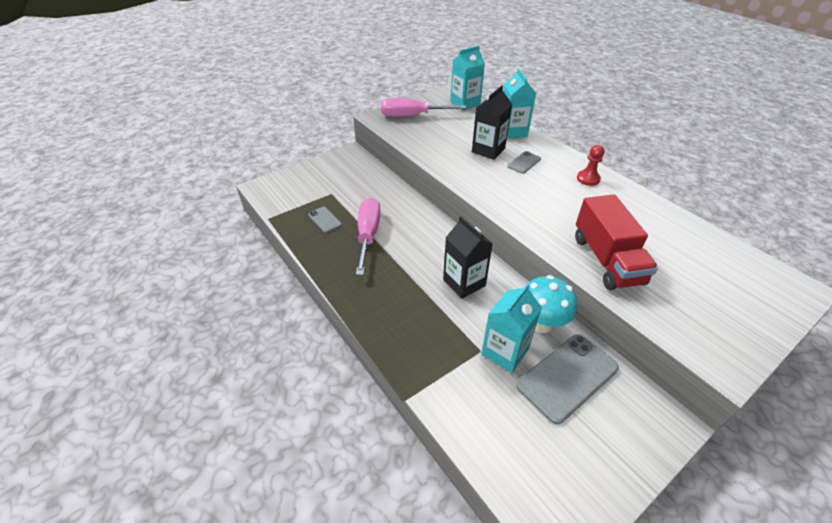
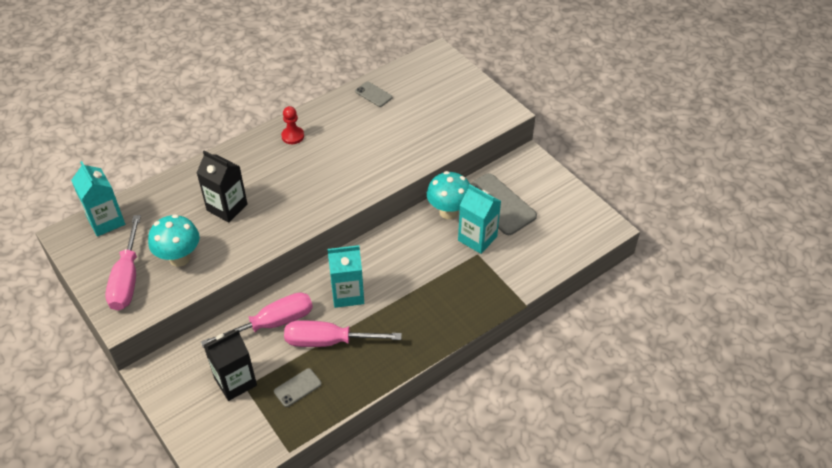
camera: 90 degrees left, 5 degrees up
(389, 203) = (272, 323): none -> pink screwdriver
(432, 134) = (179, 258): none -> turquoise mushroom
(464, 283) = (402, 260): black carton -> black carton (235, 381)
(512, 132) = (190, 182): turquoise carton -> turquoise carton (347, 294)
(524, 162) = (257, 180): grey phone -> grey phone (373, 94)
(606, 260) = (408, 147): red truck -> none

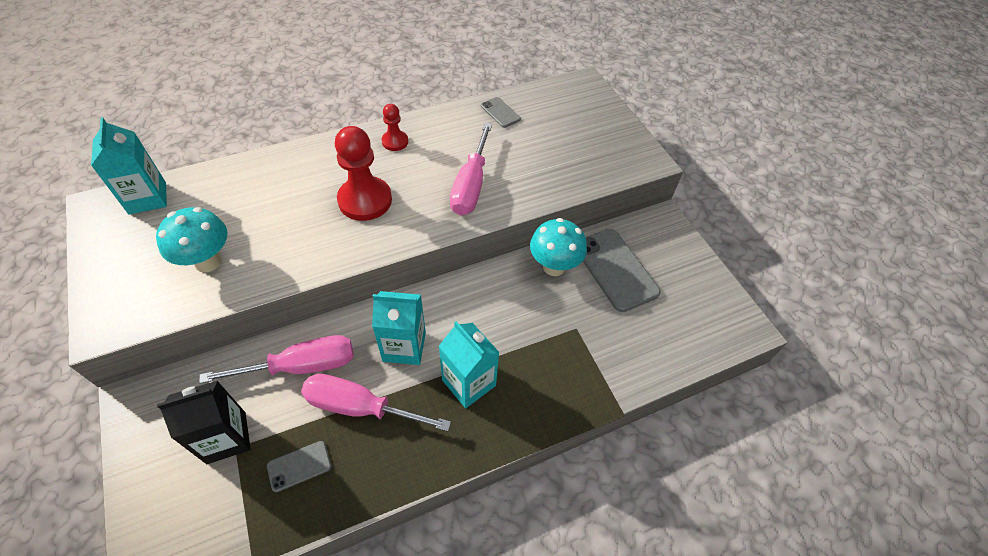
camera: 10 degrees right, 5 degrees up
(127, 279) = (136, 275): pink screwdriver -> pink screwdriver (471, 185)
(227, 207) = (289, 210): black carton -> none
(285, 188) = (365, 200): none -> red pawn
(477, 238) = (581, 308): turquoise carton -> turquoise carton (469, 383)

